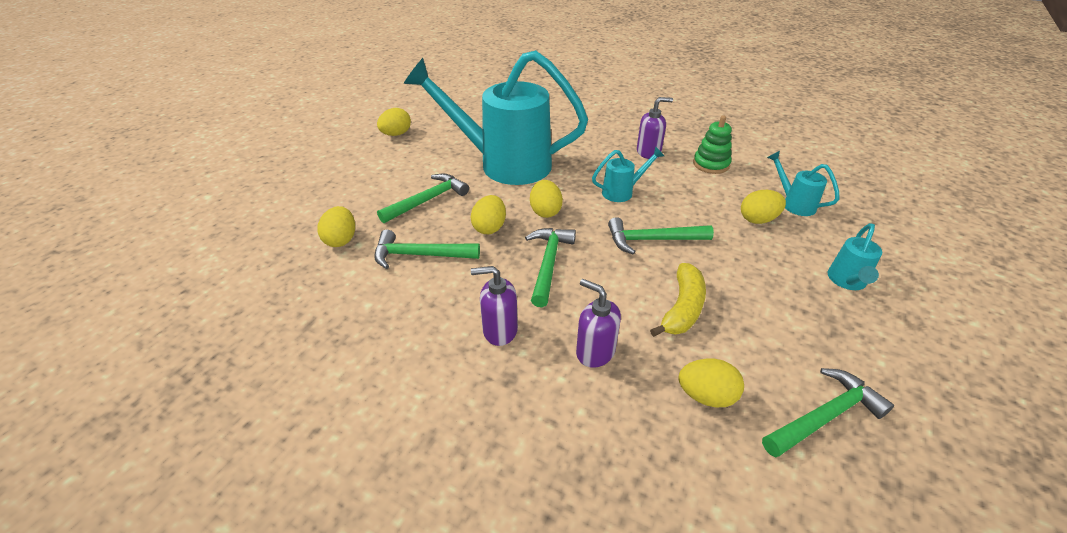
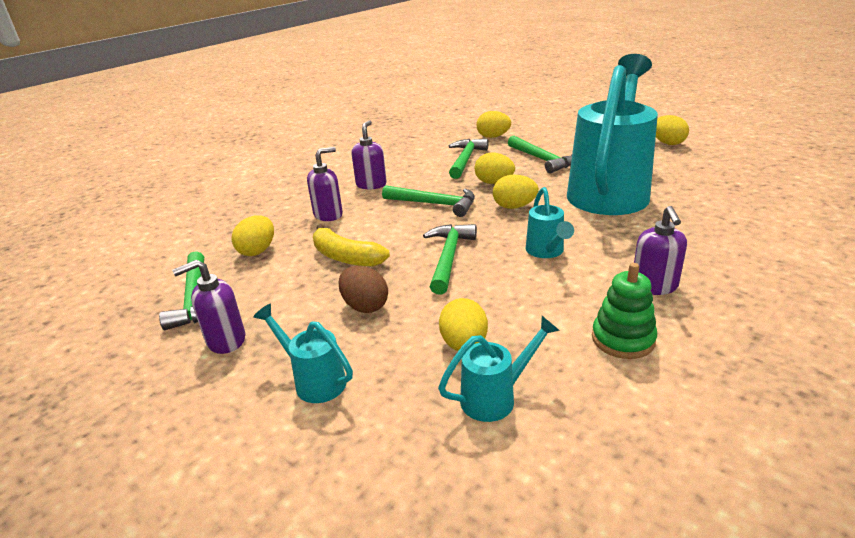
camera: 105 degrees right, 10 degrees down
(749, 276) = (365, 306): none -> brown egg
(855, 355) = (225, 340): none -> purple soap dispenser

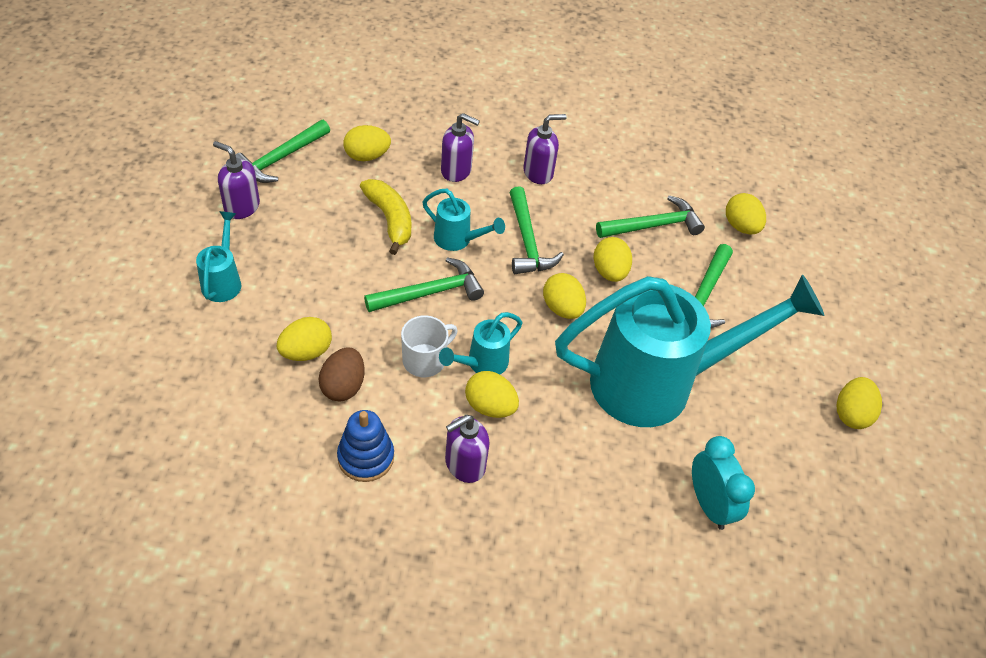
camera: 50 degrees right, 20 degrees up
(345, 257) = (390, 220): yellow banana -> yellow banana turned 150 degrees clockwise
(365, 306) = (325, 267): brown egg -> brown egg (343, 386)
(496, 397) = (254, 394): turquoise watering can -> turquoise watering can (458, 240)
(523, 278) = (425, 360): none -> white mug
(595, 259) = (490, 406): none -> yellow egg
(623, 339) = (366, 457): green stacking toy -> blue stacking toy
(728, 198) = (709, 505): none -> turquoise clock

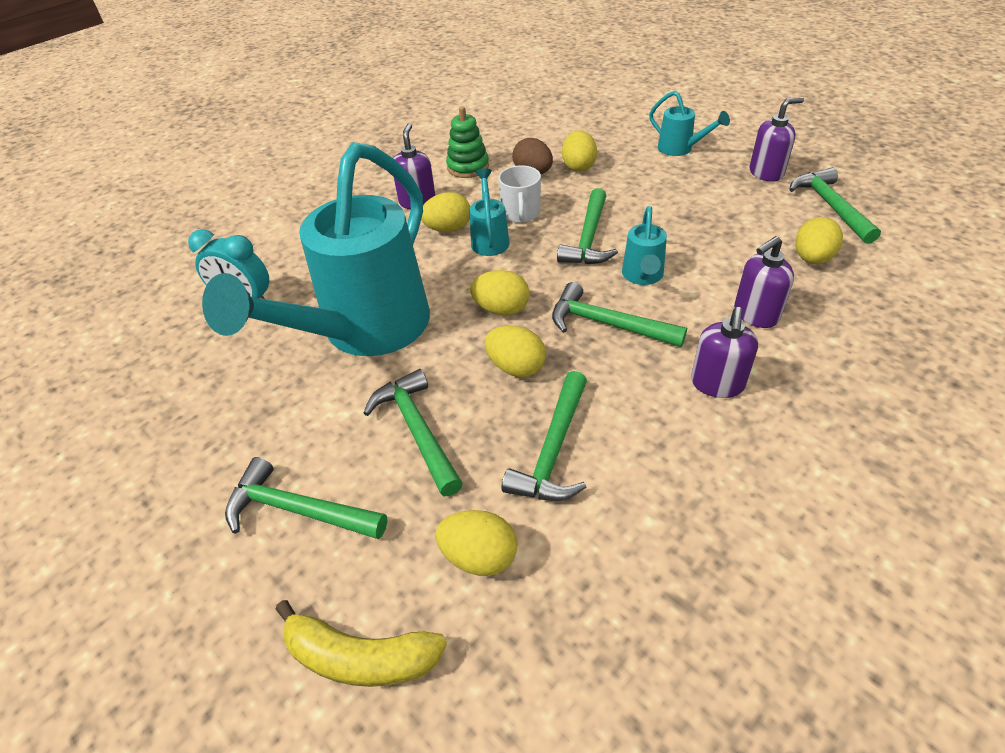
camera: 135 degrees right, 5 degrees down
(366, 457) = (468, 167): blue stacking toy -> green stacking toy
(390, 220) = (700, 244): yellow banana -> yellow banana (360, 657)
(458, 240) = (642, 277): turquoise watering can -> turquoise watering can turned 60 degrees counterclockwise
(802, 319) = (298, 510): none -> green hammer
(851, 414) = (173, 461): yellow egg -> none

